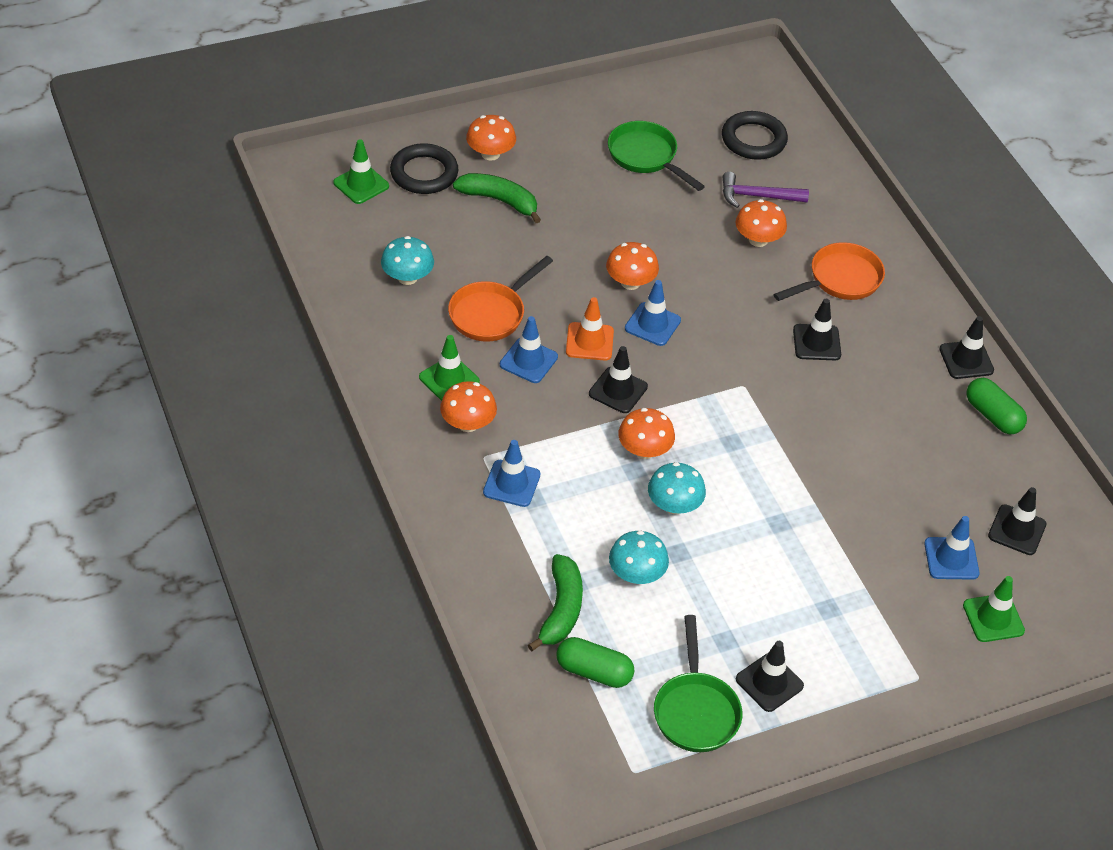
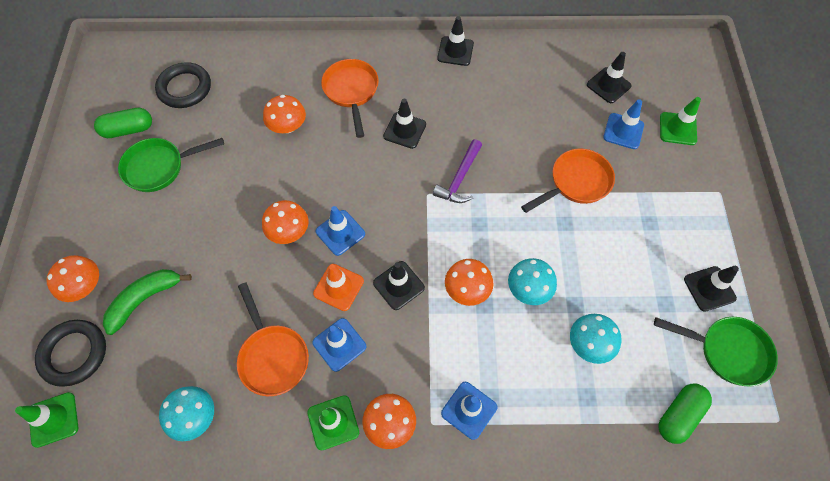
camera: 65 degrees left, 15 degrees up
(561, 609) = (611, 418): green banana -> none
(757, 196) = (244, 109): purple hammer -> purple hammer (459, 178)
(842, 523) = (576, 183): none -> orange pan
(992, 416) = (508, 57): green capsule -> green capsule (128, 130)

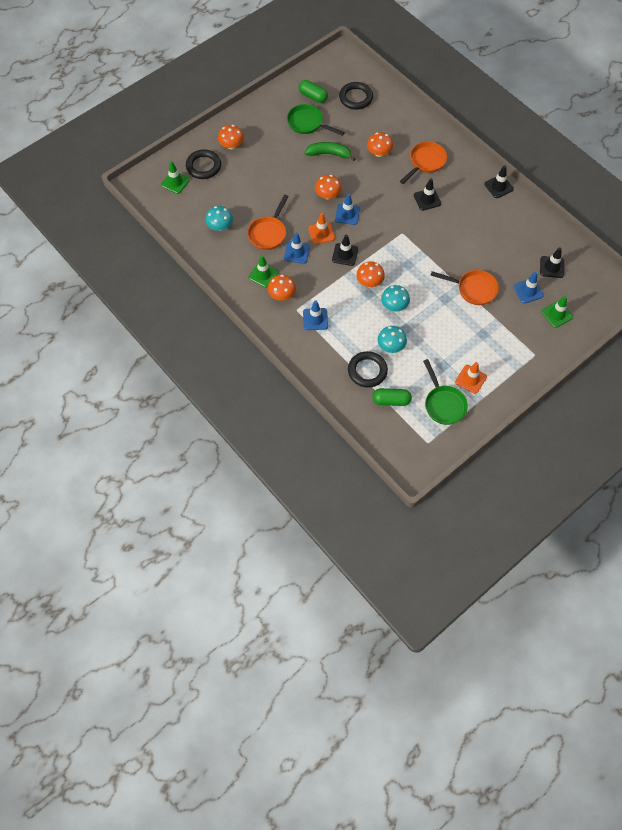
camera: 50 degrees right, 0 degrees up
(145, 299) = (247, 170): green banana -> green banana (329, 154)
(459, 178) = (424, 240): purple hammer -> none
(608, 408) = (367, 371): none -> black ring
(709, 288) = (470, 379): black traffic cone -> orange traffic cone

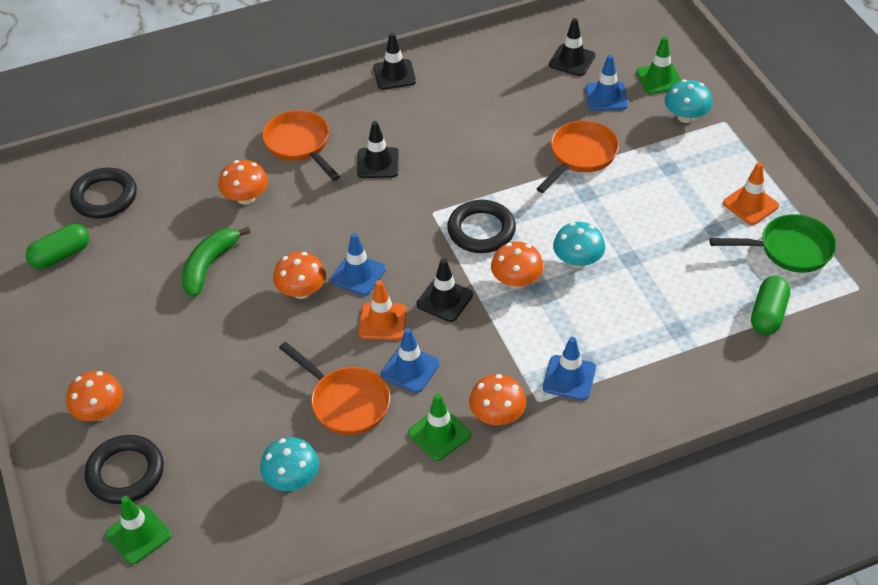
camera: 70 degrees left, 15 degrees down
(307, 123) = (120, 279): green pan -> none
(367, 371) = (700, 331): black ring -> black ring (481, 230)
(391, 346) = (658, 286): turquoise mushroom -> turquoise mushroom (686, 116)

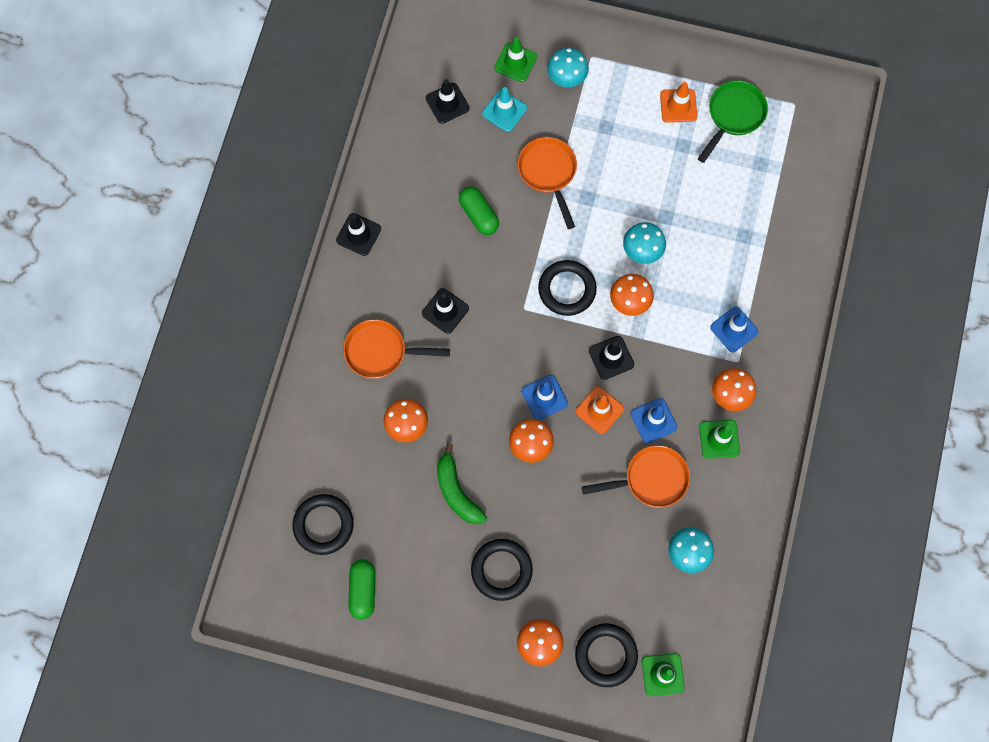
camera: 55 degrees left, 25 degrees up
(155, 340) = (501, 570): none -> black ring
(606, 97) = (504, 111): blue traffic cone -> turquoise traffic cone
(768, 314) = (774, 173): green capsule -> green capsule (479, 215)

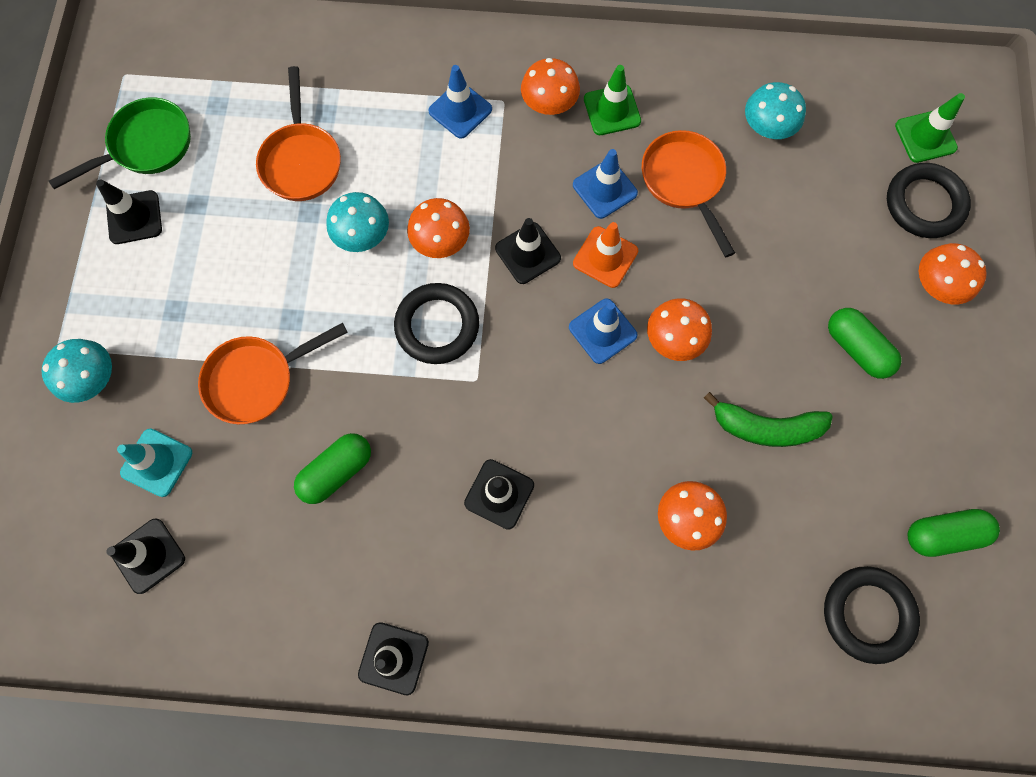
camera: 100 degrees left, 0 degrees up
(381, 352) = (582, 580): orange pan -> orange pan (302, 160)
(457, 491) = (765, 427): green banana -> green banana turned 45 degrees clockwise
(501, 570) = (856, 348): black ring -> green capsule
(515, 62) = (70, 459): green traffic cone -> none
(678, 106) = (134, 217): orange traffic cone -> black traffic cone
(733, 116) = (146, 146): green pan -> green pan turned 120 degrees clockwise

